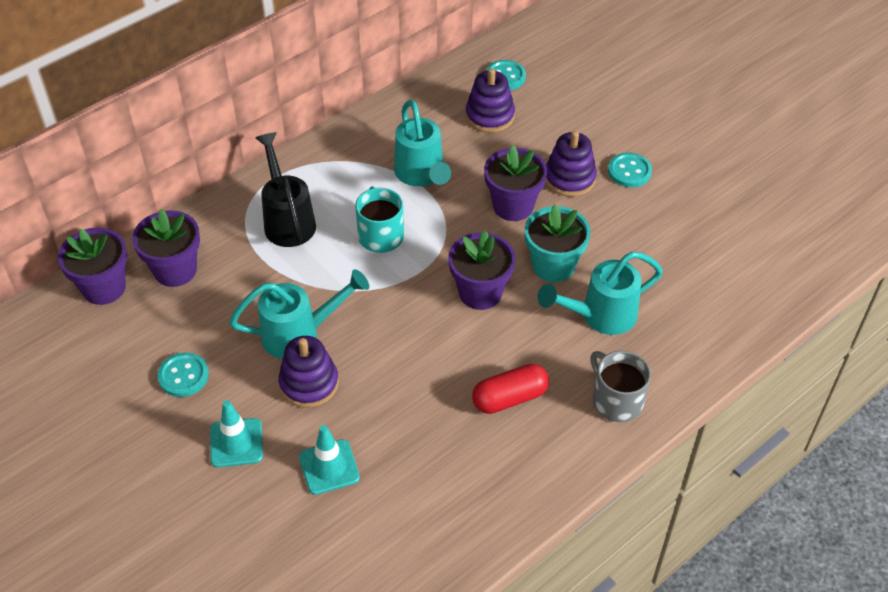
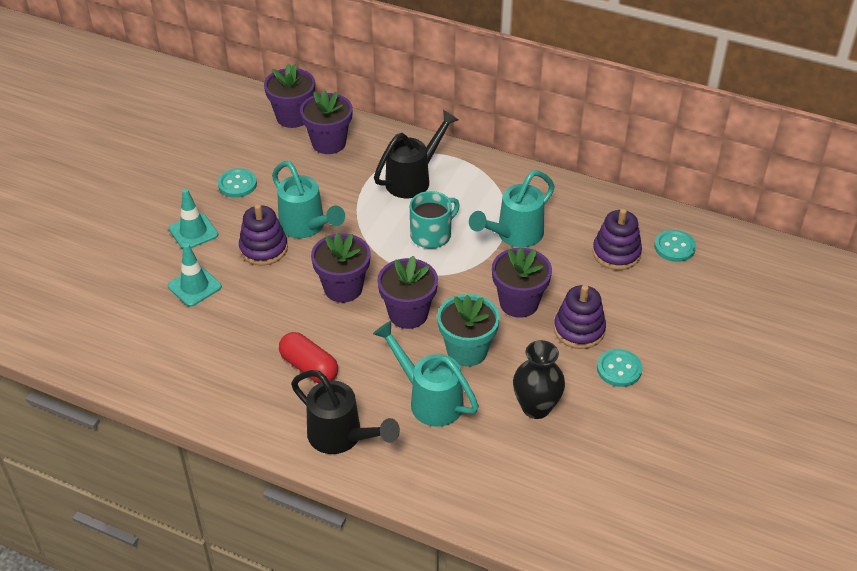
camera: 65 degrees right, 5 degrees down
(413, 333) = (343, 288): none -> purple flower pot
(616, 400) = (342, 437): grey mug -> black watering can
(646, 243) = (536, 407): none -> black vase

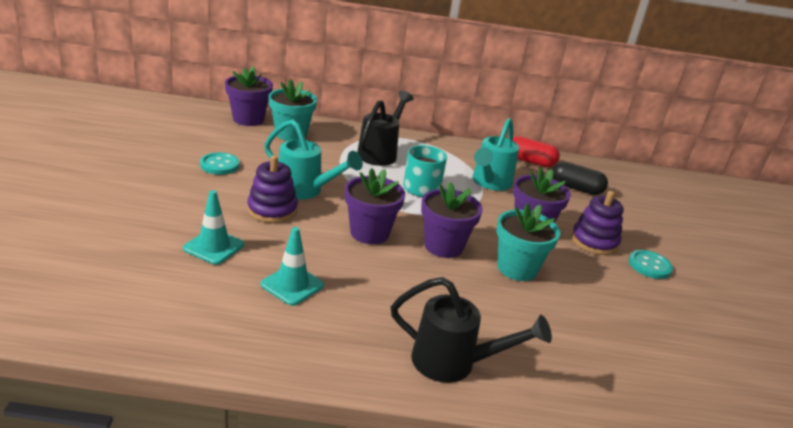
camera: 25 degrees left, 15 degrees down
(193, 232) = (191, 203): turquoise traffic cone -> turquoise traffic cone (292, 285)
(309, 367) = (377, 302): red capsule -> red capsule (530, 161)
(329, 143) = (291, 134): purple flower pot -> turquoise flower pot
(429, 399) = (513, 313): turquoise watering can -> none
(536, 407) = (611, 305): black vase -> none
(616, 253) = (576, 188): purple stacking toy -> black capsule
(674, 247) = (612, 181): turquoise button -> none

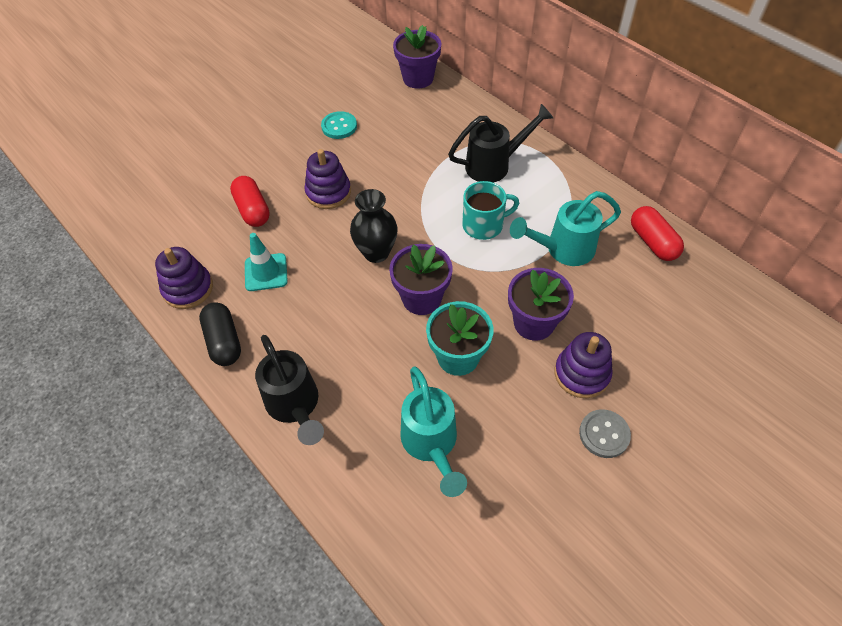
camera: 50 degrees right, 25 degrees up
(214, 247) = (252, 210): turquoise traffic cone -> red capsule
(227, 332) = (188, 288): none -> purple stacking toy
(291, 134) = (436, 110): turquoise flower pot -> none
(306, 191) = (376, 183): turquoise watering can -> turquoise watering can (431, 445)
(369, 233) = (376, 253): purple flower pot -> black vase
(576, 188) = (659, 301): black capsule -> black capsule (224, 341)
(649, 266) = (604, 434): turquoise button -> grey button

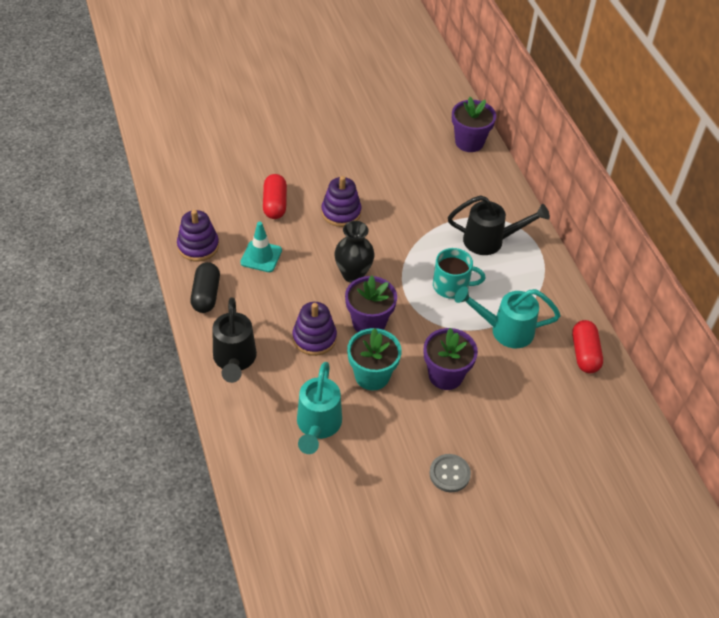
camera: 20 degrees right, 5 degrees down
(339, 126) = (379, 160): turquoise button -> none
(581, 374) = (460, 426): purple stacking toy -> purple stacking toy (314, 338)

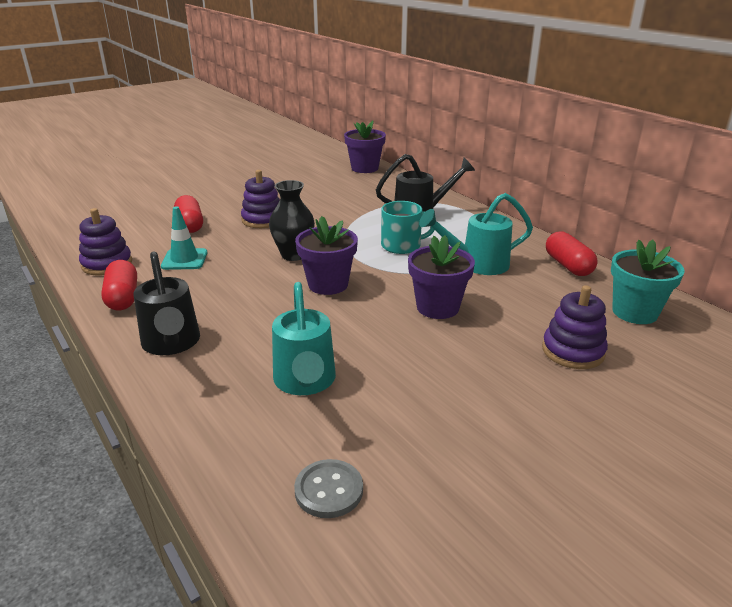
camera: 15 degrees left, 20 degrees down
(206, 295) = (123, 297): black capsule -> red capsule
(314, 338) = (269, 307): purple stacking toy -> purple stacking toy (573, 351)
(372, 376) = (353, 324): turquoise flower pot -> turquoise flower pot (634, 312)
(449, 474) = (500, 391): grey button -> grey button (329, 490)

